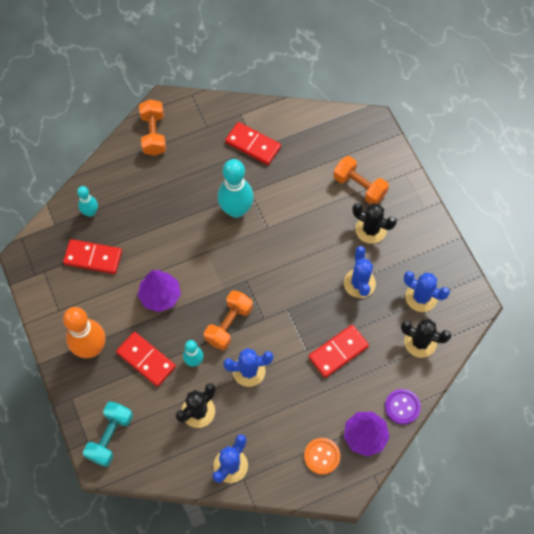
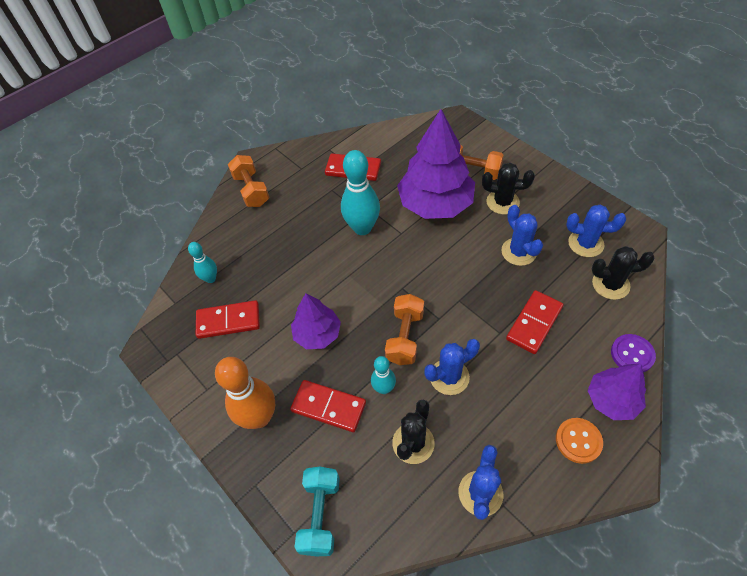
camera: 15 degrees left, 10 degrees down
(310, 209) = (435, 204): none -> purple tree

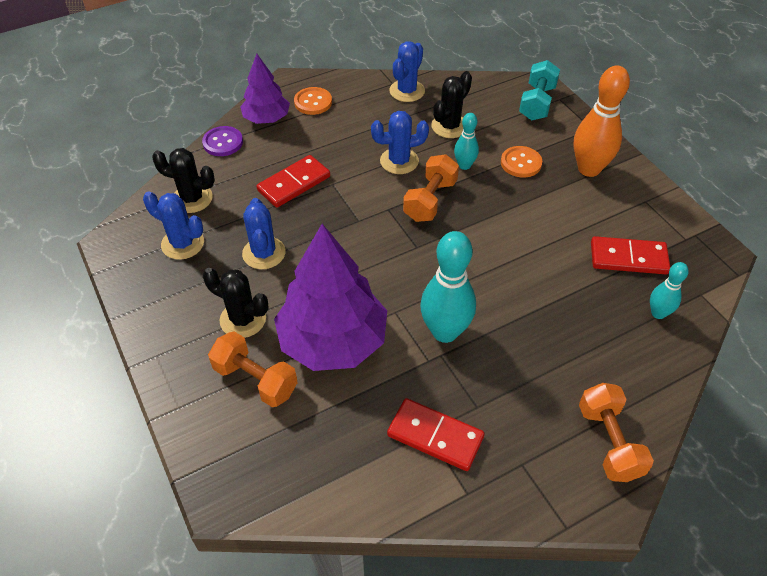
camera: 170 degrees left, 5 degrees down
(317, 334) = (524, 223): purple tree -> none
(328, 407) = (521, 163): red domino -> orange button

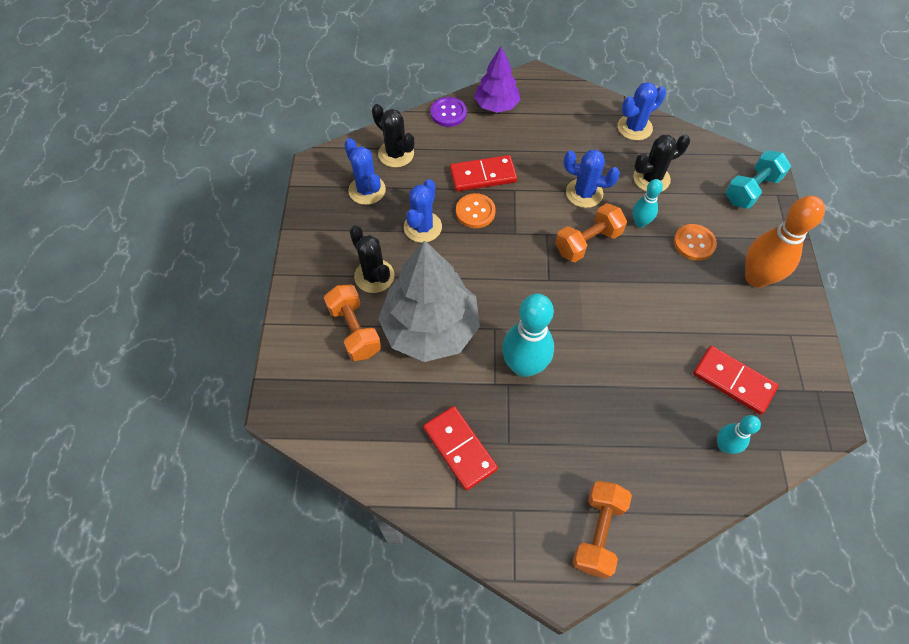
camera: 30 degrees right, 10 degrees up
(313, 102) = (544, 105): orange button -> orange button (475, 212)
(333, 341) = (430, 328): purple tree -> grey tree

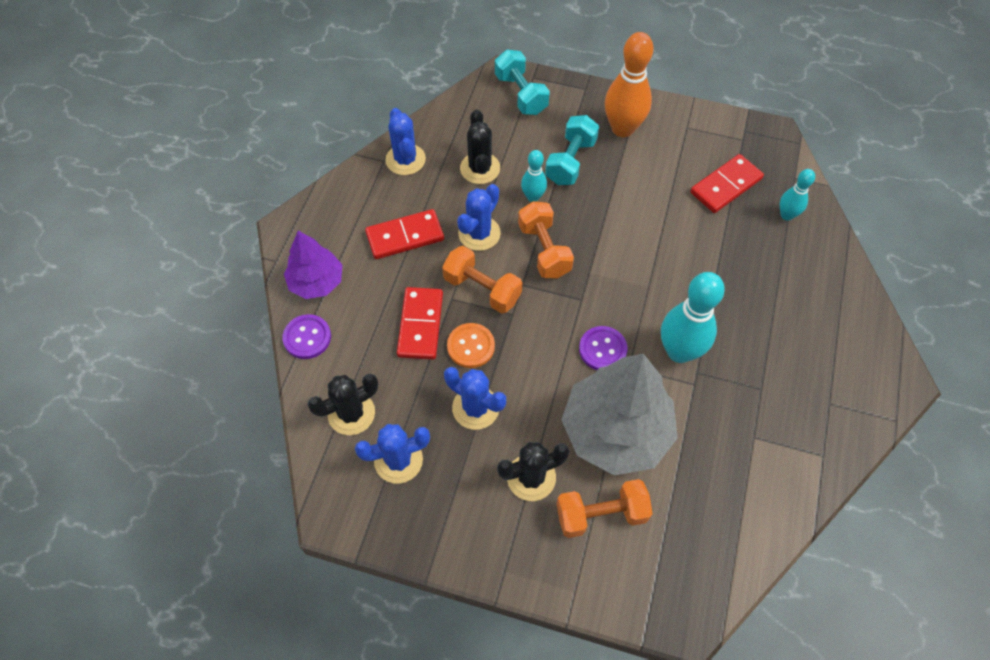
camera: 75 degrees left, 0 degrees up
(459, 448) = (762, 436): red domino -> red domino (405, 236)
(505, 305) = (602, 349): none -> purple button
(598, 532) = (857, 338): orange dumbbell -> orange dumbbell (482, 289)
(694, 243) = (570, 161): orange button -> turquoise dumbbell

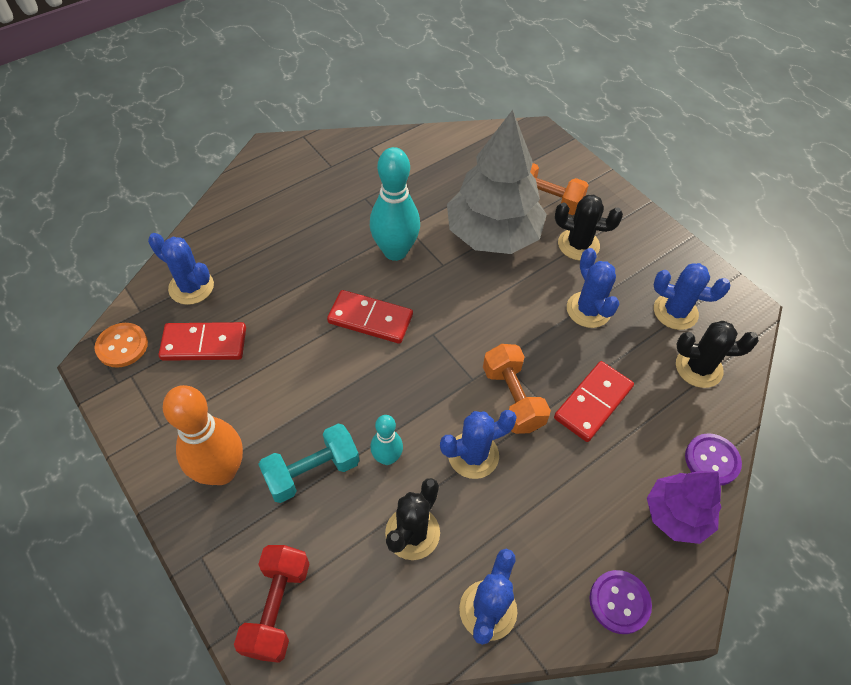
camera: 145 degrees left, 5 degrees down
(405, 236) = (552, 504): red domino -> red domino (370, 319)
(471, 346) = (559, 356): orange button -> orange button (122, 346)
(521, 94) = (277, 608): turquoise dumbbell -> red dumbbell
(544, 250) = (425, 396): orange dumbbell -> none
(602, 349) = (451, 288): purple button -> purple button (619, 602)
(786, 215) = (191, 287): turquoise bowling pin -> blue cactus

